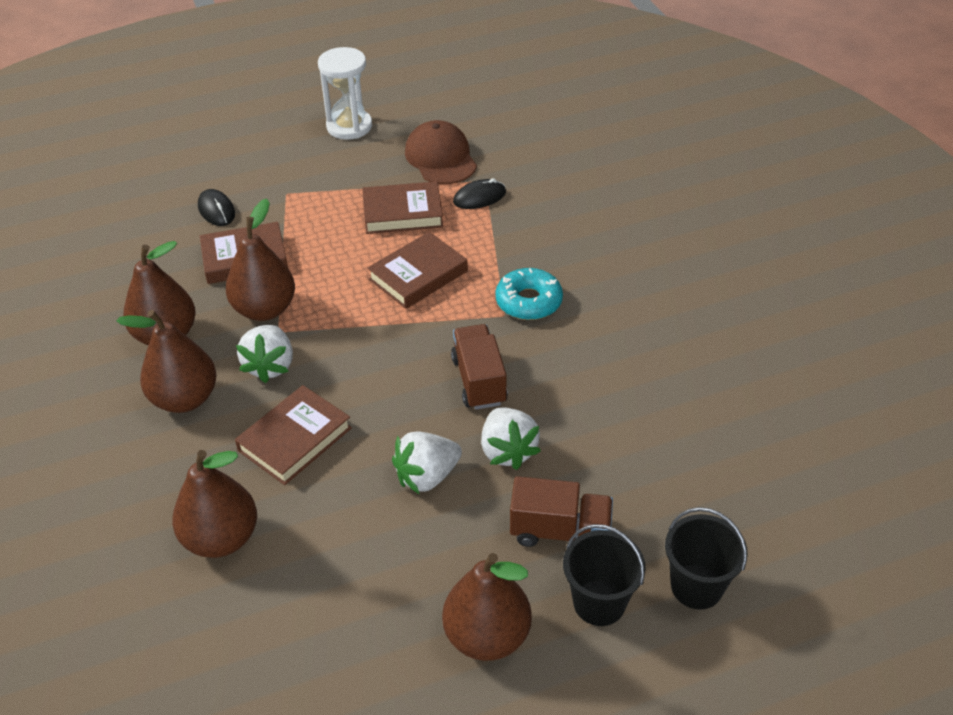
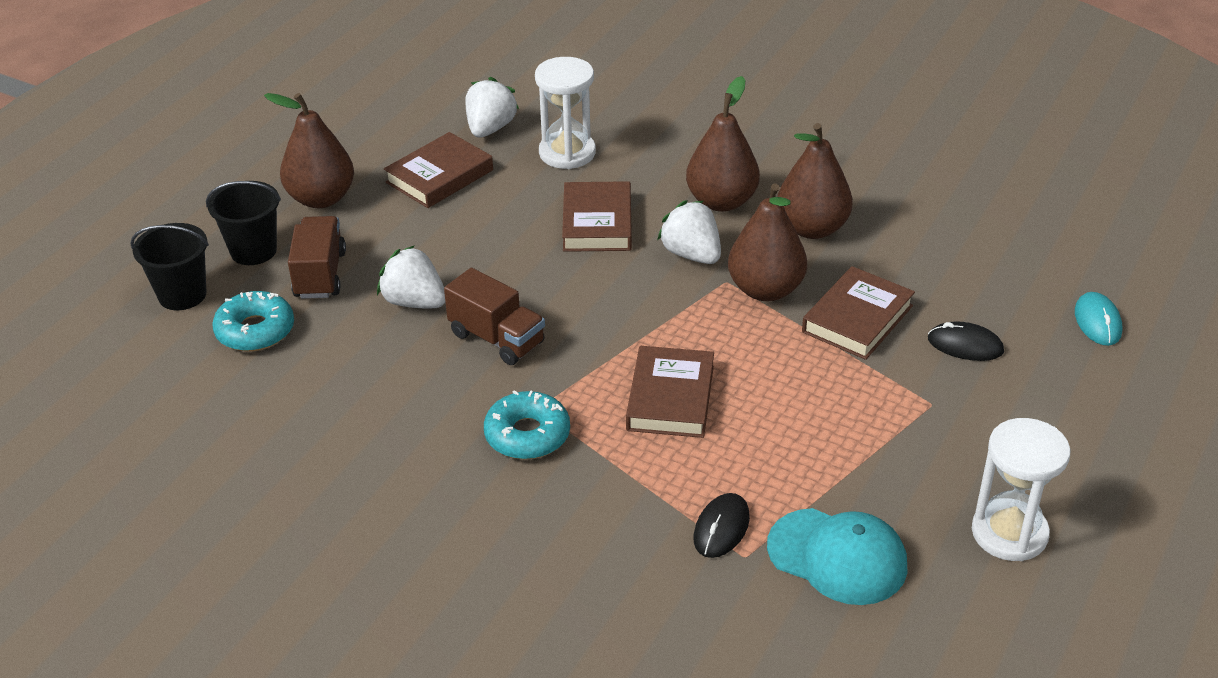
camera: 140 degrees right, 5 degrees down
(130, 182) = (1098, 322): none -> turquoise mouse
(221, 538) = (567, 153): brown pear -> white hourglass
(402, 213) = (779, 455): brown book -> brown book (439, 176)
(427, 476) = (462, 254): white strawberry -> white strawberry (490, 129)
(440, 158) = (837, 557): brown cap -> turquoise cap
(560, 531) = (320, 274): brown truck -> brown truck turned 120 degrees clockwise
(654, 502) = (255, 331): none -> turquoise donut

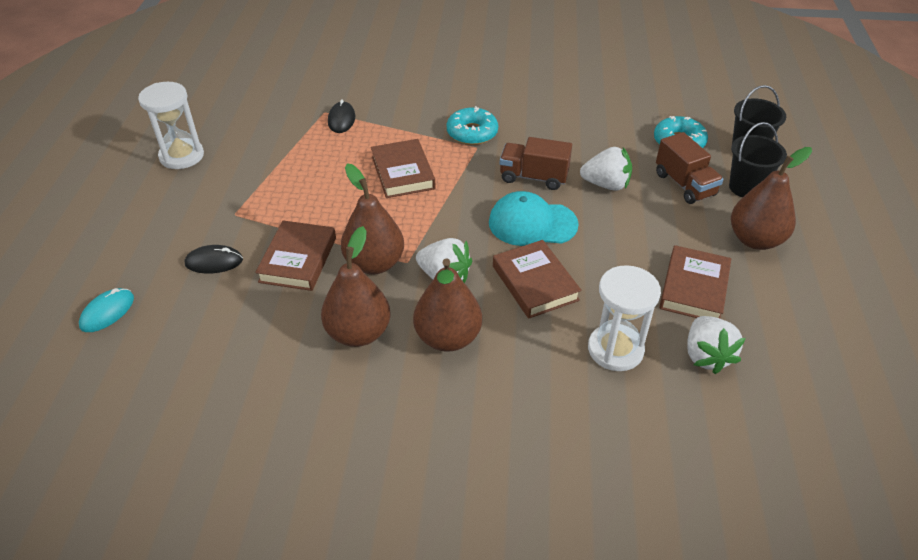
camera: 155 degrees right, 5 degrees up
(837, 557) = (276, 123): turquoise cap -> turquoise cap (532, 223)
(1098, 322) = (107, 312): turquoise mouse -> turquoise mouse turned 60 degrees clockwise

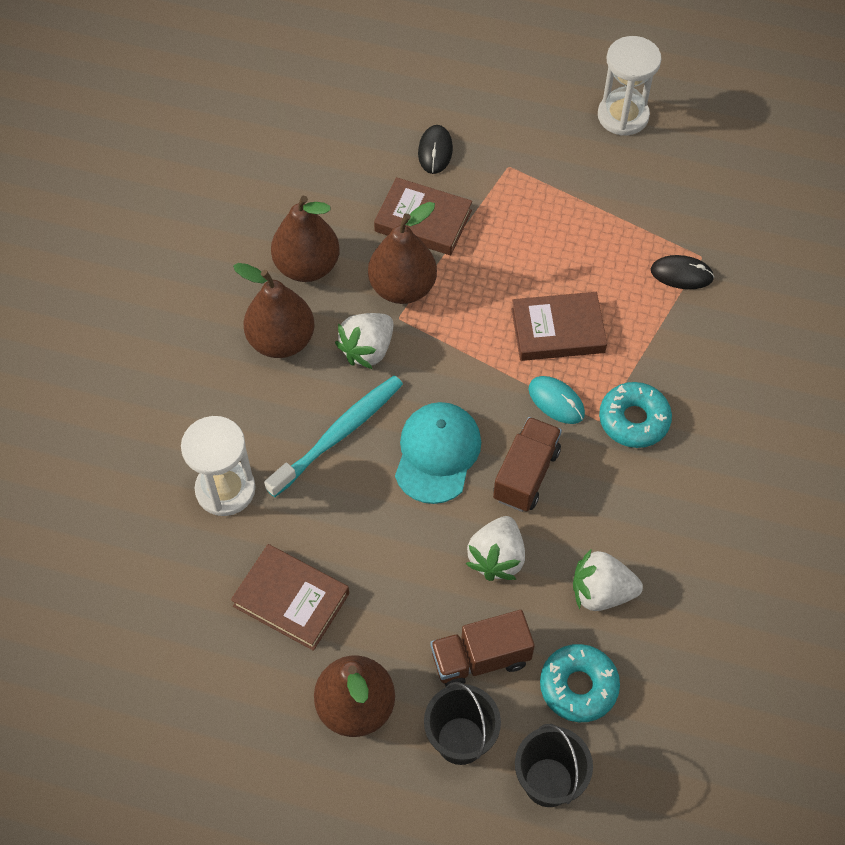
camera: 100 degrees right, 15 degrees up
(107, 312) = (383, 75): turquoise mouse -> turquoise mouse (556, 401)
(535, 283) = (338, 435): brown book -> turquoise toothbrush
(706, 356) = (193, 576): white strawberry -> white strawberry (601, 592)

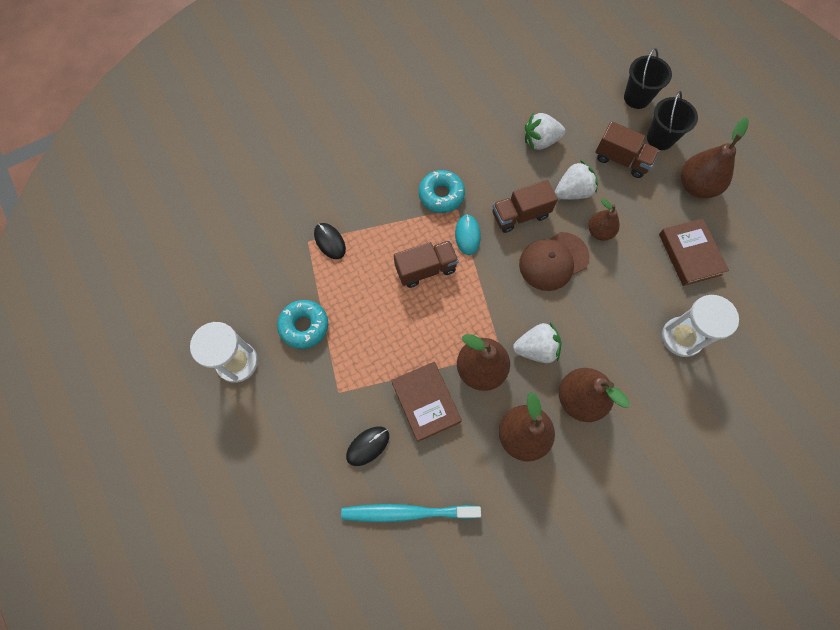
camera: 135 degrees left, 10 degrees up
(338, 435) = (595, 315): turquoise toothbrush -> turquoise toothbrush (407, 512)
(419, 534) = (599, 232): none -> brown pear
(437, 453) = (553, 261): turquoise cap -> brown cap
(558, 330) = (426, 269): brown book -> brown truck
(578, 686) = (589, 117): turquoise donut -> turquoise donut (304, 326)
(601, 592) = (540, 141): white strawberry -> white strawberry turned 120 degrees clockwise

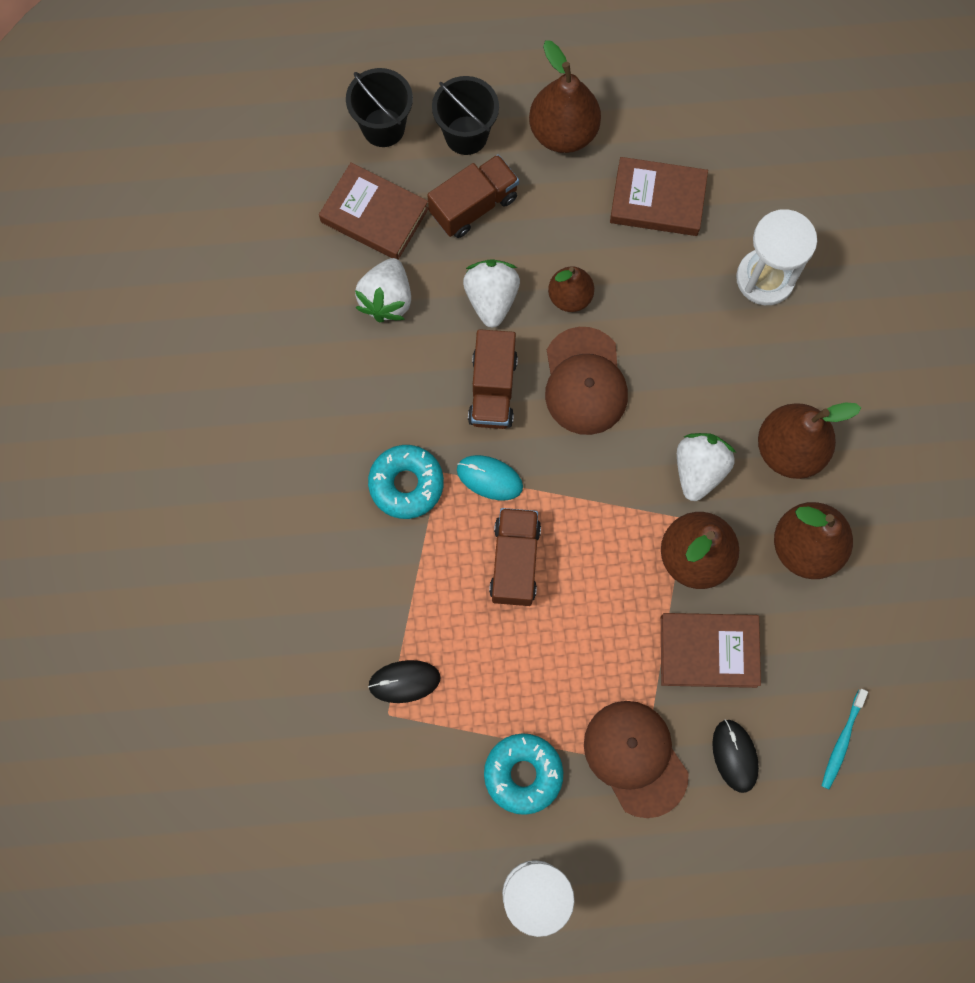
camera: 65 degrees left, 5 degrees up
(340, 386) = (635, 758): none -> brown cap
(407, 512) = (842, 741): turquoise toothbrush -> turquoise toothbrush, size x0.54
(584, 115) = (374, 215): none -> brown book

